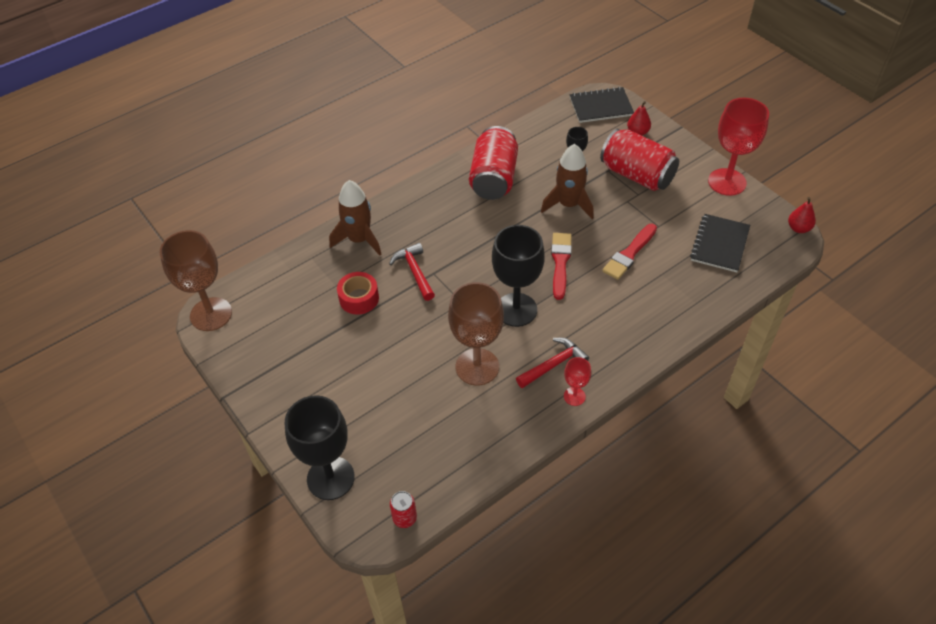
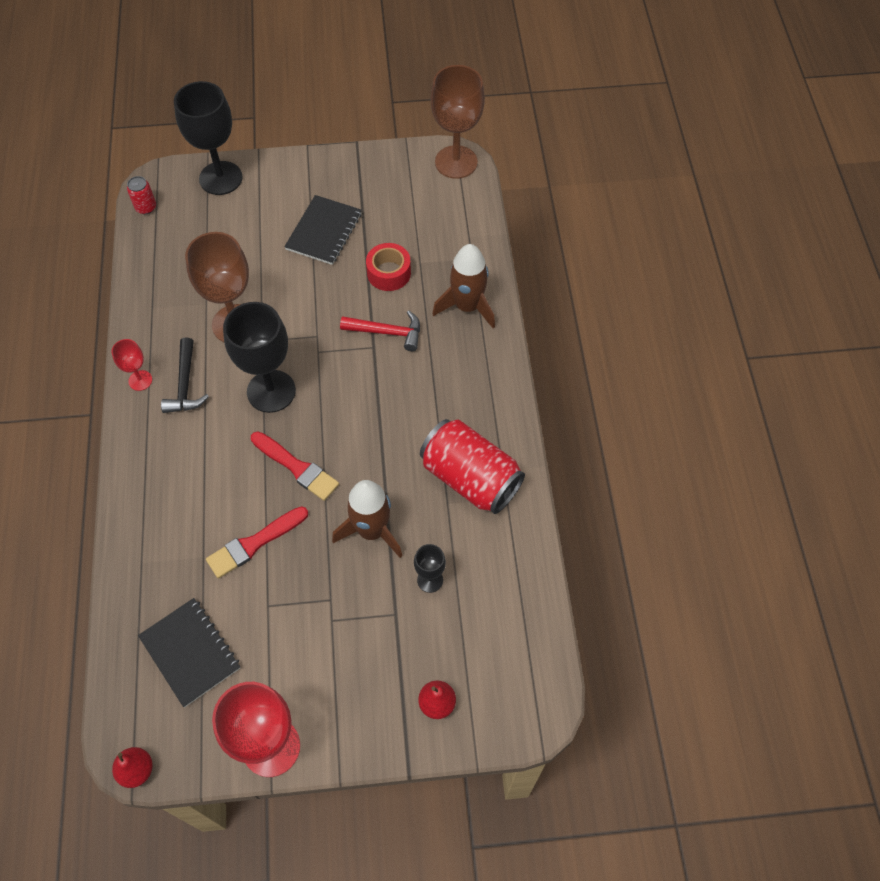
camera: 120 degrees right, 10 degrees up
(553, 365) = (185, 384): red hammer -> black hammer
(601, 107) = (519, 692): black notebook -> black notebook (324, 231)
(629, 254) = (254, 543): red brush -> red brush turned 105 degrees counterclockwise
(637, 175) = (363, 642): red can -> none

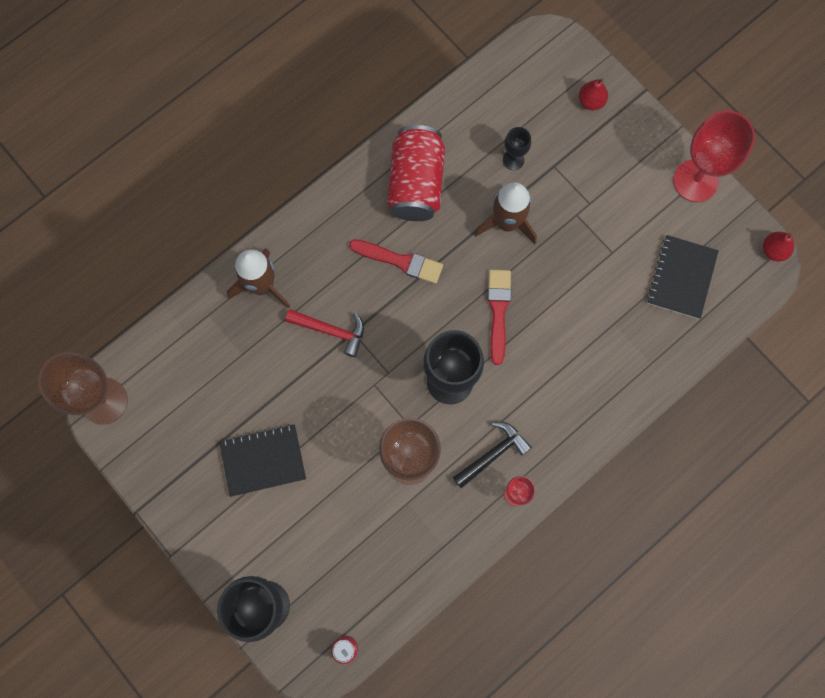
camera: 125 degrees left, 15 degrees up
(254, 543) = (577, 296): red brush -> red brush (400, 261)
(387, 332) = (331, 331): red hammer -> red hammer turned 135 degrees clockwise
(389, 273) = (270, 372): red tape -> none

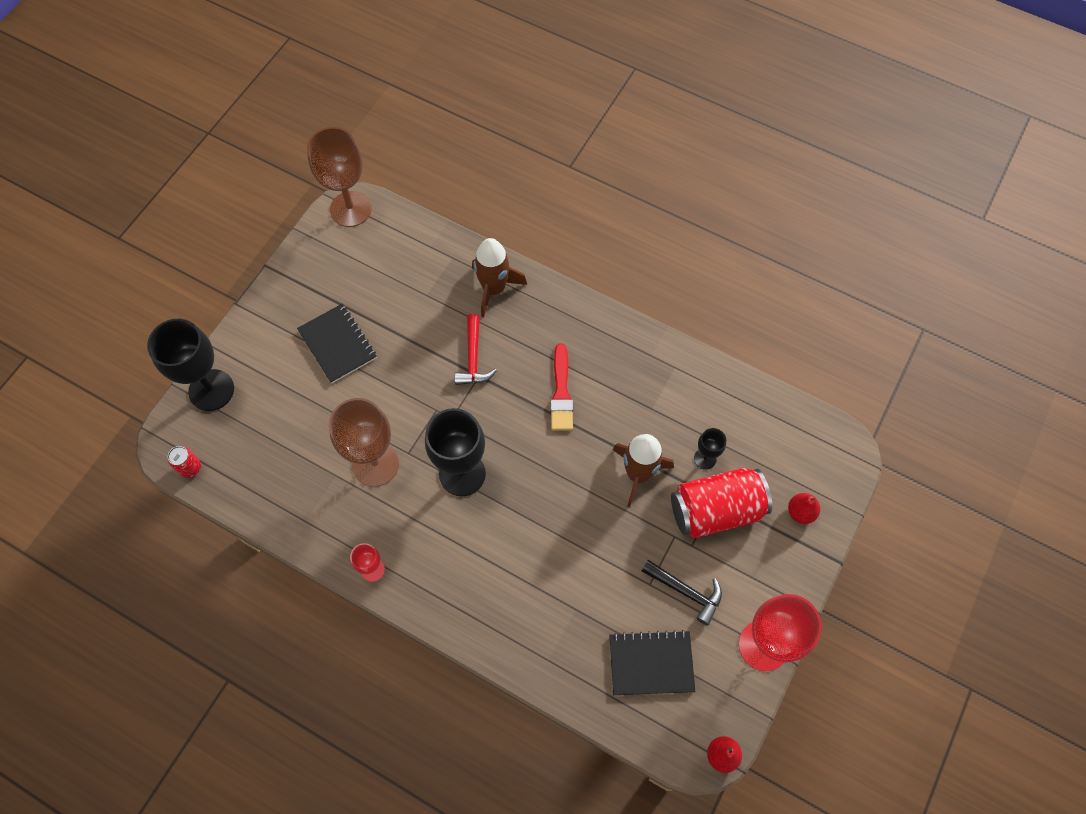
camera: 70 degrees right, 10 degrees down
(416, 184) = (642, 380): red can -> red can (716, 510)
(493, 454) = (405, 536): black hammer -> black hammer (686, 592)
(498, 311) = (546, 495): red brush -> none

